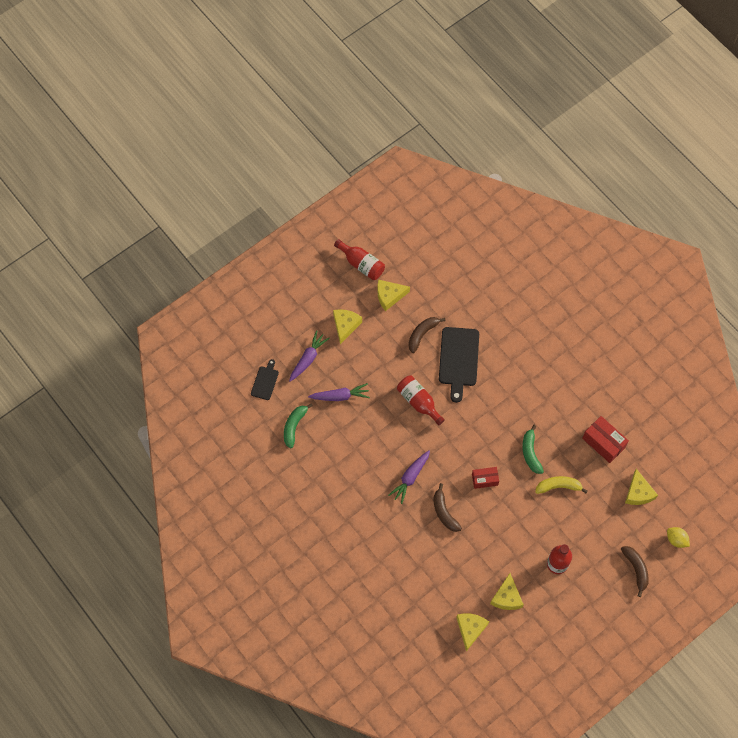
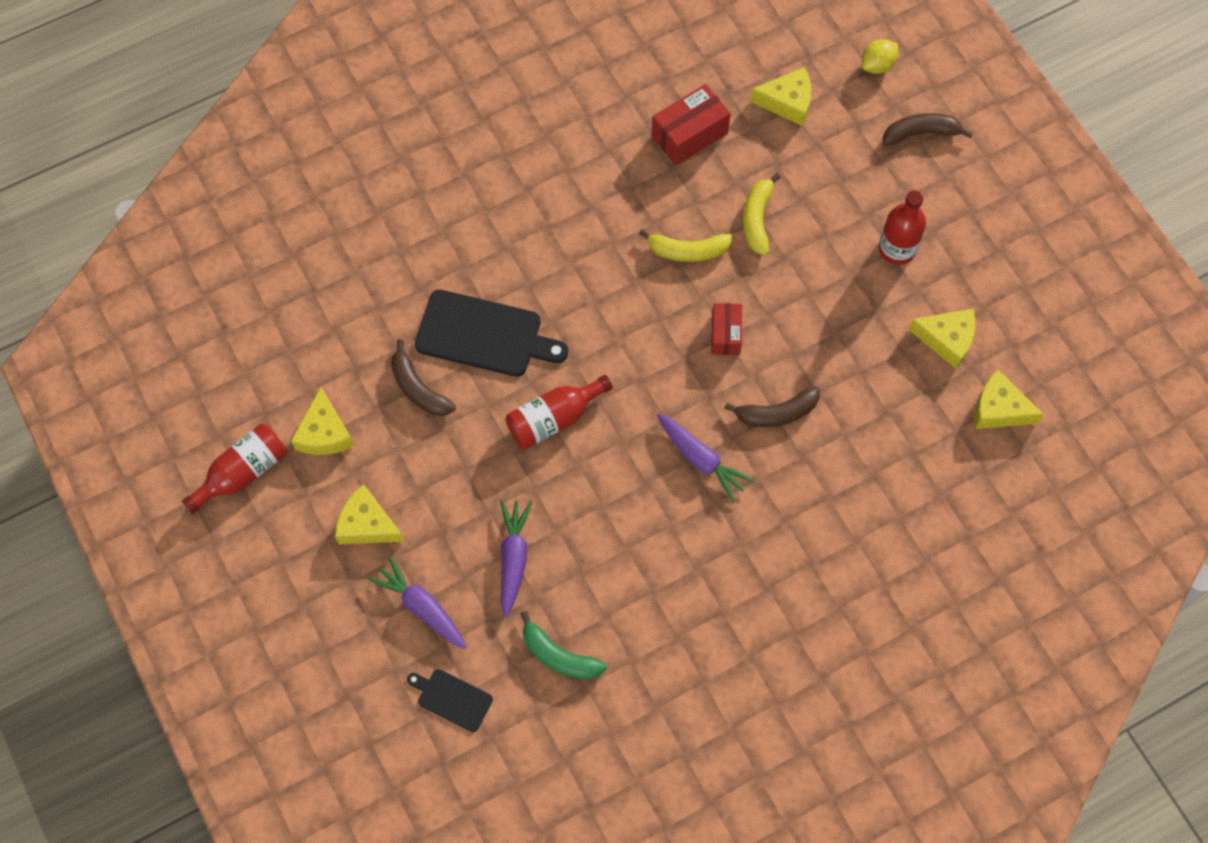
camera: 80 degrees left, 0 degrees up
(530, 453) = (688, 251): green banana -> yellow banana

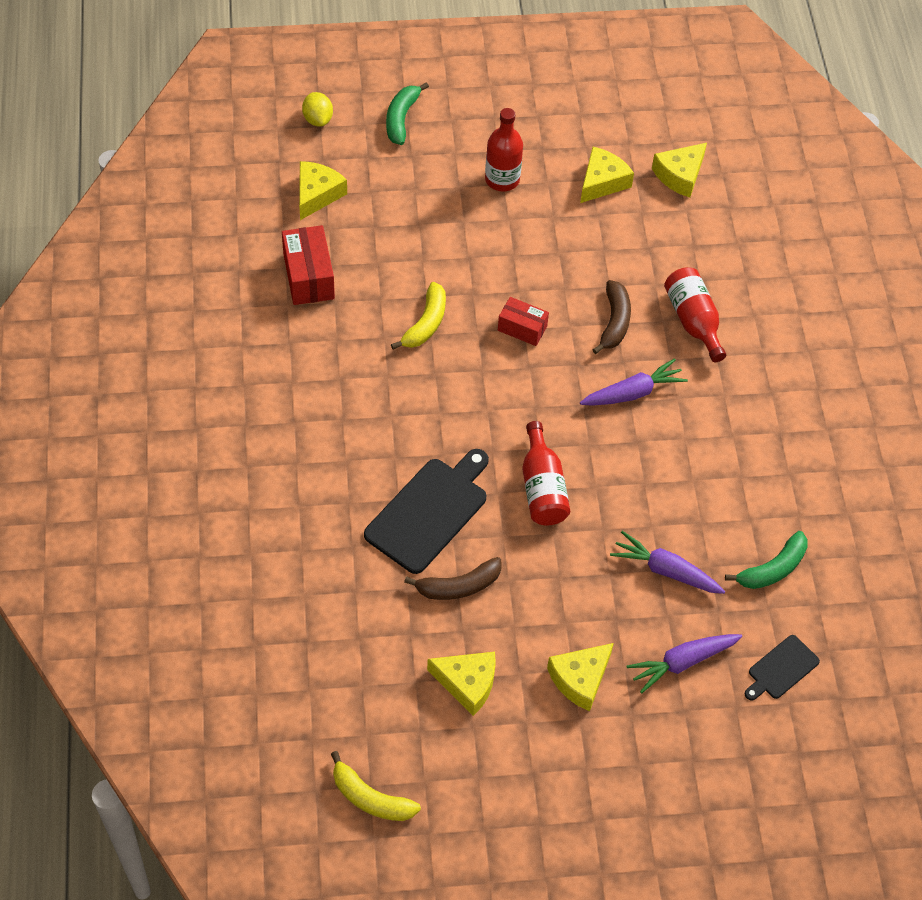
camera: 70 degrees left, 10 degrees down
(243, 473) = (476, 772): red bottle -> red bottle (693, 321)
(757, 219) = (422, 262): yellow banana -> yellow banana (370, 798)
(920, 133) = (401, 119): brown banana -> green banana

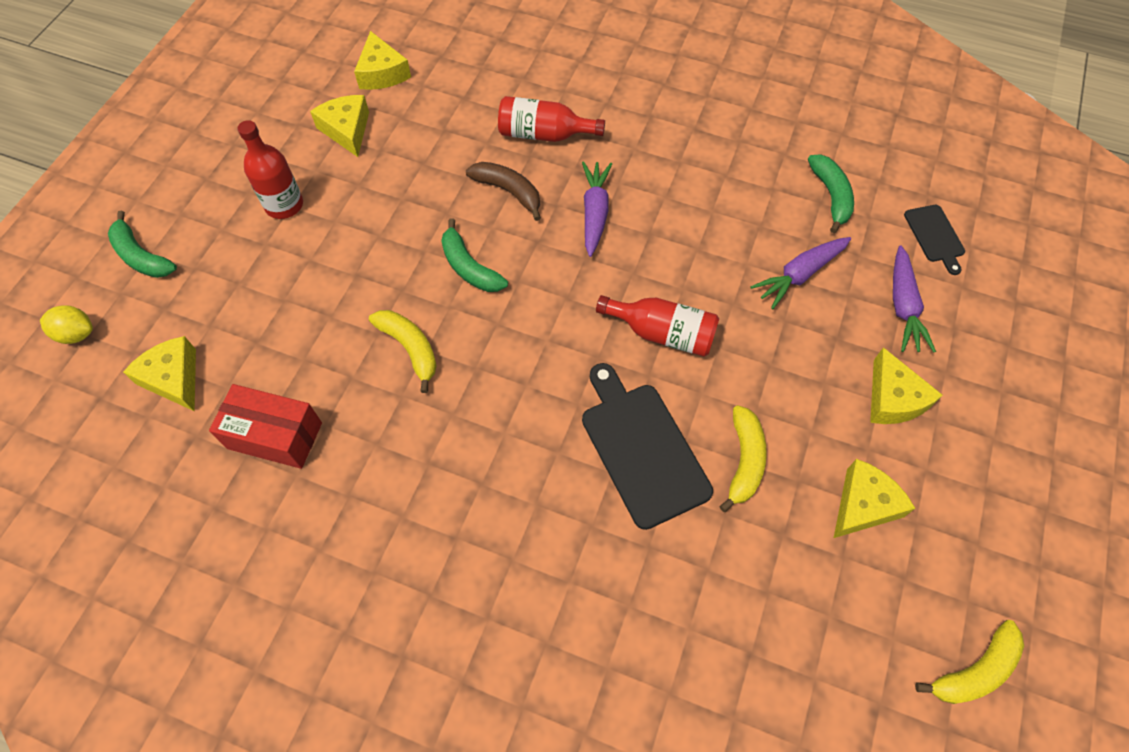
camera: 60 degrees left, 5 degrees up
(459, 586) = (744, 461): brown banana -> yellow banana
(522, 328) = (469, 267): red box -> green banana

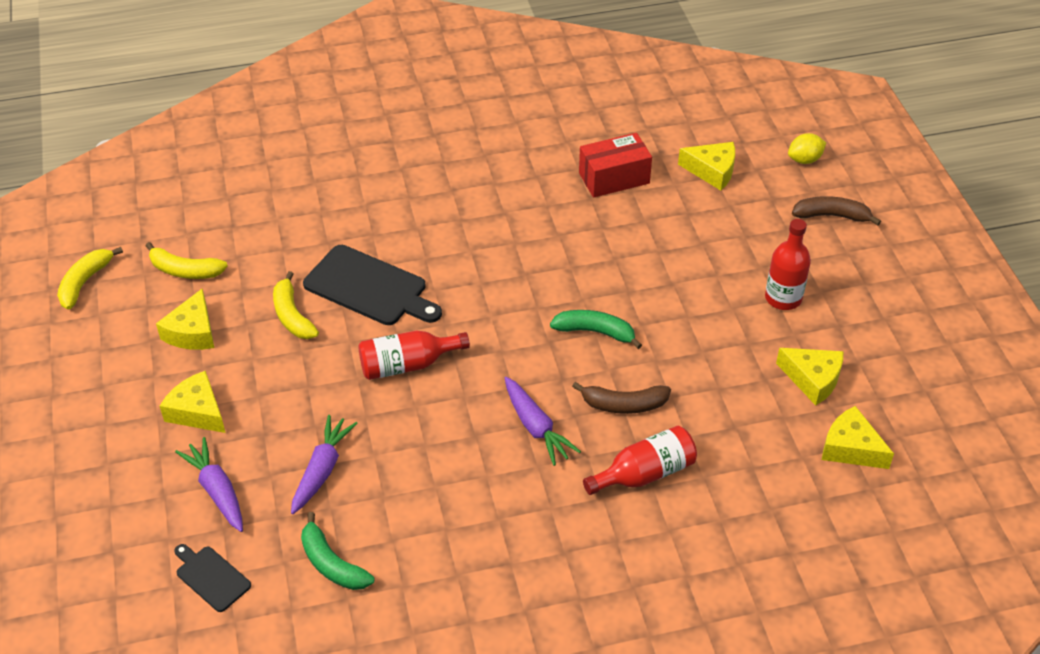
camera: 145 degrees right, 15 degrees down
(141, 256) = (831, 216): green banana -> brown banana
(410, 348) = (582, 261): yellow banana -> yellow banana (185, 270)

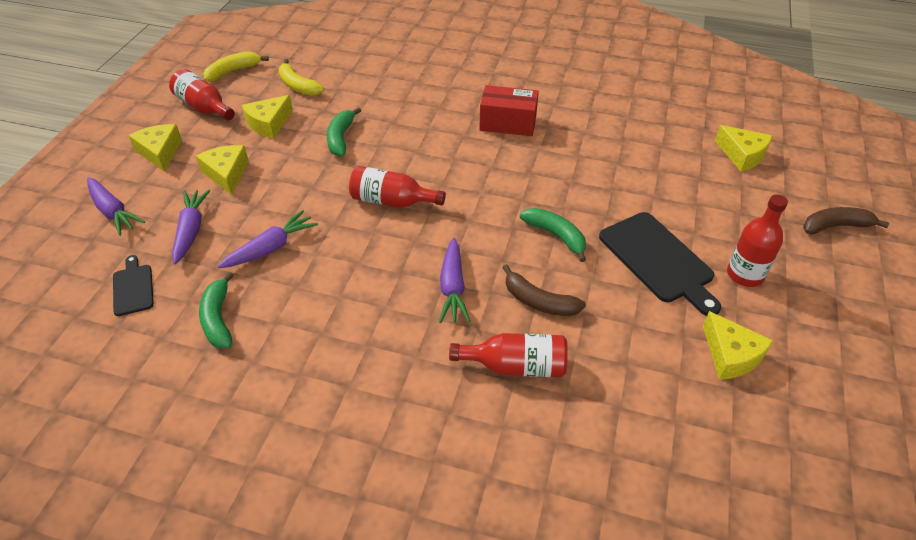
camera: 30 degrees right, 0 degrees up
(93, 343) = (204, 107): none -> red bottle
(105, 511) = (113, 212): none -> purple carrot
(292, 316) = (341, 138): yellow banana -> green banana
(369, 287) = (408, 140): black cutting board -> black cutting board (658, 260)
(614, 178) = (652, 132): red box -> red box (508, 123)
(804, 160) = (835, 174): yellow lemon -> none
(831, 216) = (835, 226): brown banana -> brown banana turned 45 degrees counterclockwise
(850, 448) = (731, 435): yellow cheese -> yellow cheese (160, 152)

